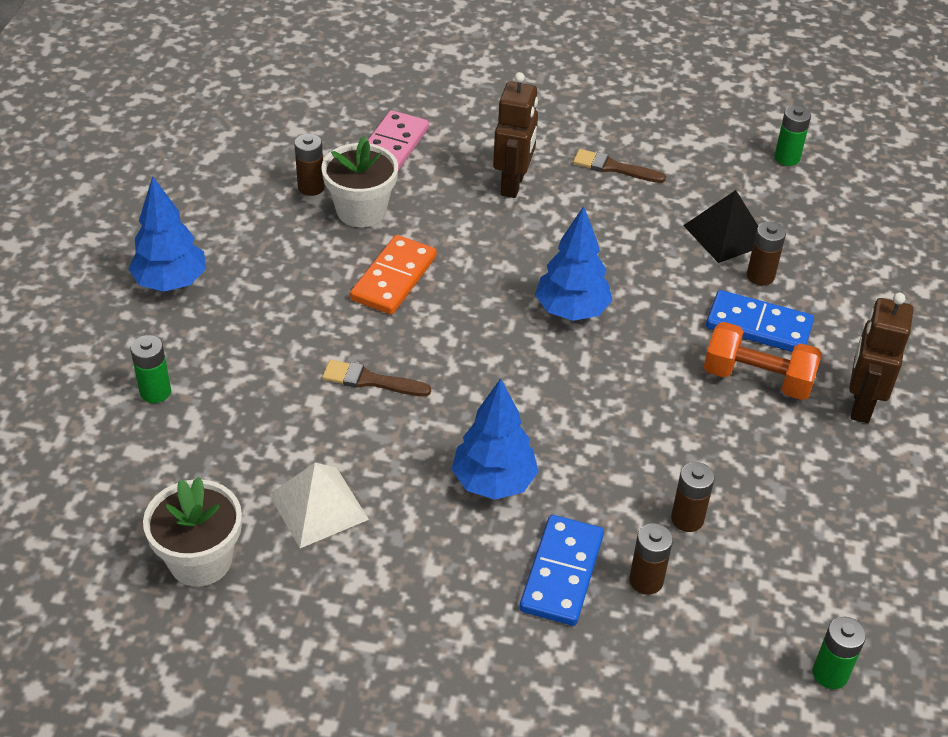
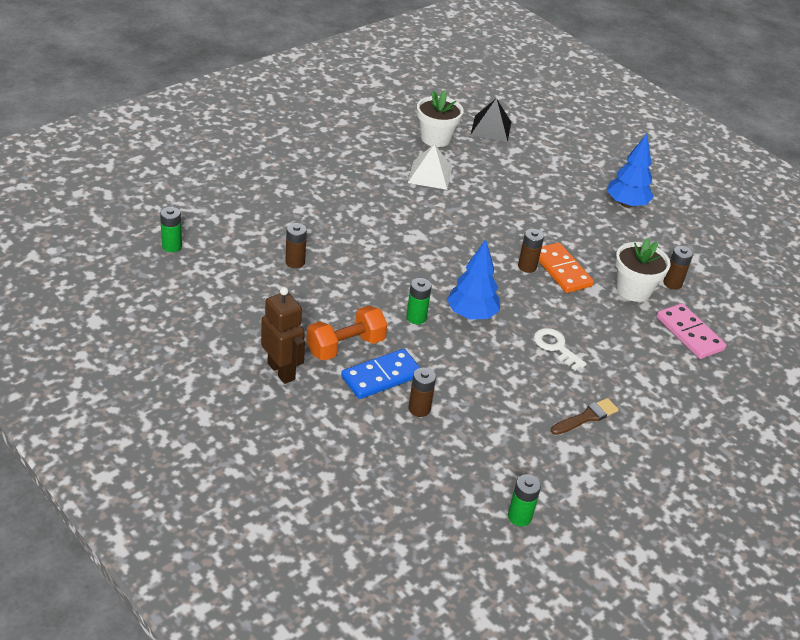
camera: 125 degrees right, 5 degrees down
(155, 392) = (548, 168): green battery -> green battery (416, 317)
(370, 380) = (491, 225): brown brush -> none
(494, 482) = (386, 223): blue tree -> none
(513, 184) = (607, 361): brown robot -> none
(539, 227) = (555, 347): none -> white key
(562, 573) = (315, 212): blue domino -> none
(646, 581) = (281, 230): brown battery -> brown battery (527, 267)
(726, 234) = (471, 422): black pyramid -> black pyramid (491, 128)

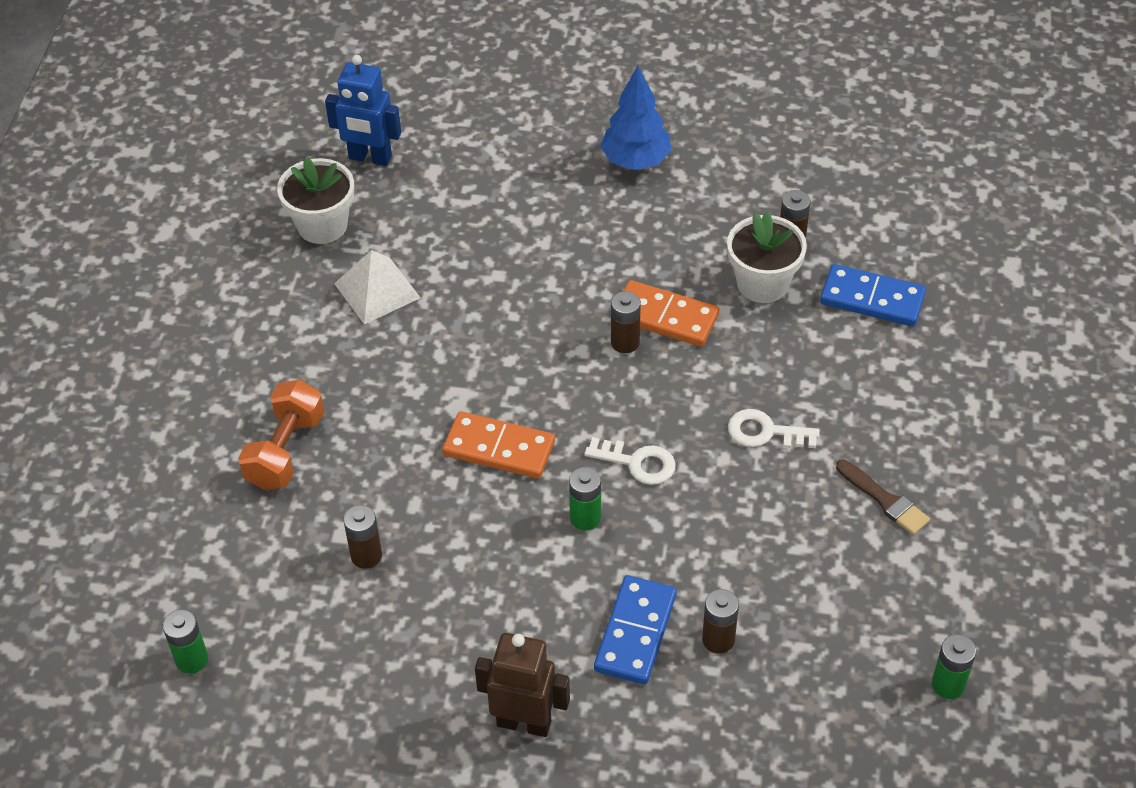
camera: 35 degrees left, 10 degrees up
(345, 346) = (554, 626): orange dumbbell -> orange dumbbell (285, 450)
(409, 265) = (499, 448): none -> orange domino
(471, 315) = (637, 462): blue tree -> white key
(491, 128) = (370, 158): black pyramid -> blue robot
(586, 417) = (884, 500): brown brush -> brown brush turned 120 degrees clockwise
(689, 333) = (872, 299): pink domino -> blue domino

